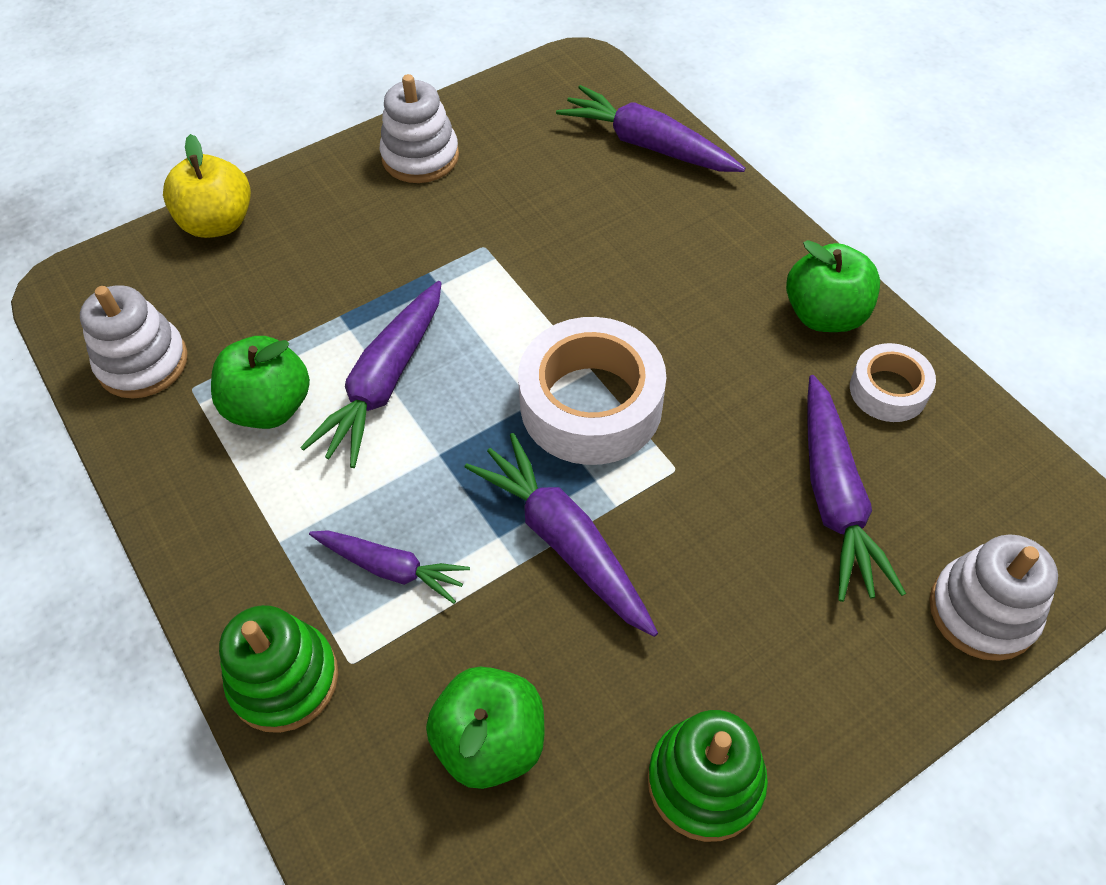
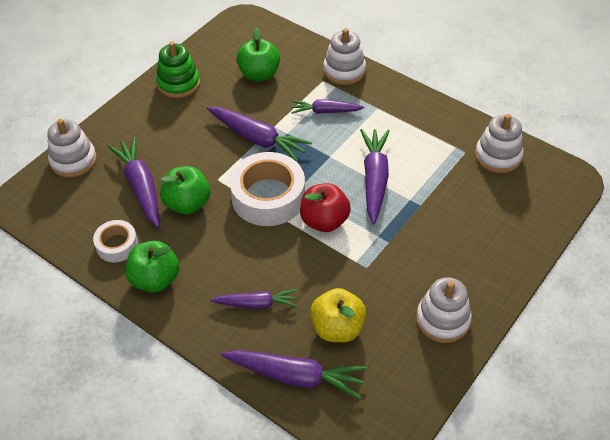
camera: 160 degrees right, 5 degrees down
(218, 223) = (528, 237): yellow apple -> yellow apple (337, 328)
(269, 407) = (421, 154): green apple -> green apple (187, 204)
(284, 679) = (344, 71): green stacking toy -> white stacking toy
(512, 333) = (324, 221): none -> red apple
(670, 239) = (257, 304): none -> purple carrot

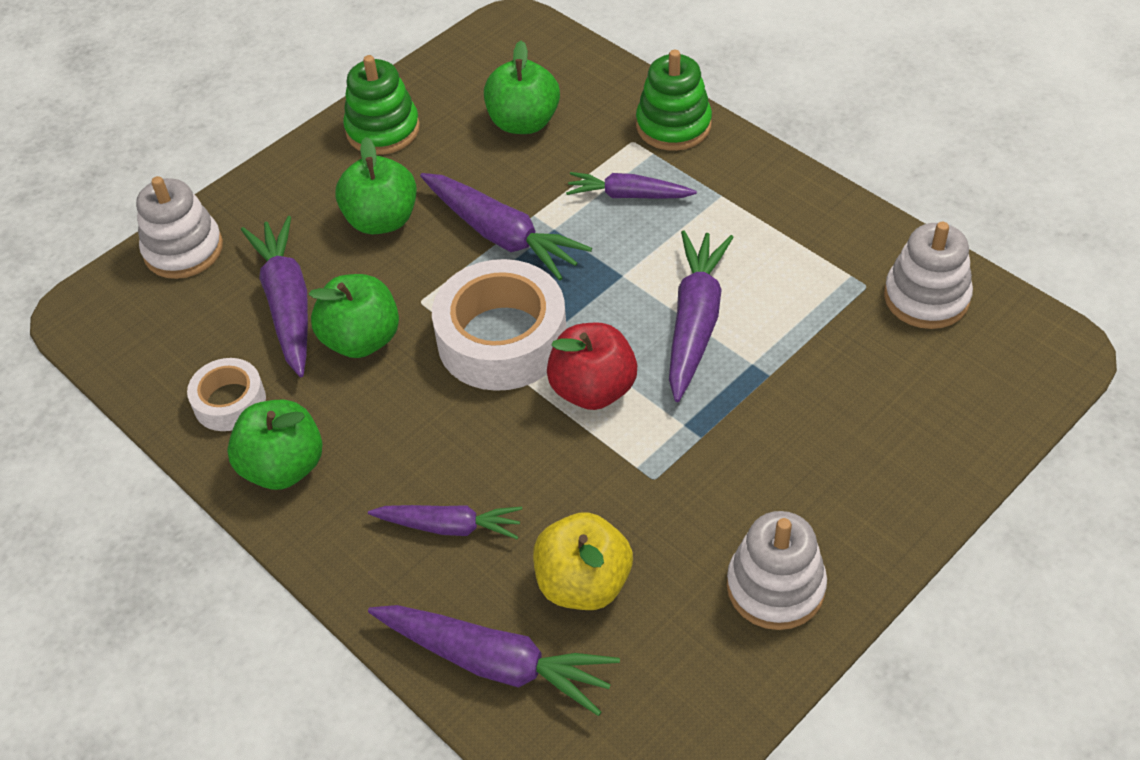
camera: 10 degrees right, 0 degrees up
(187, 135) = (382, 220): none -> green apple
(344, 71) = (673, 125): white stacking toy -> green stacking toy

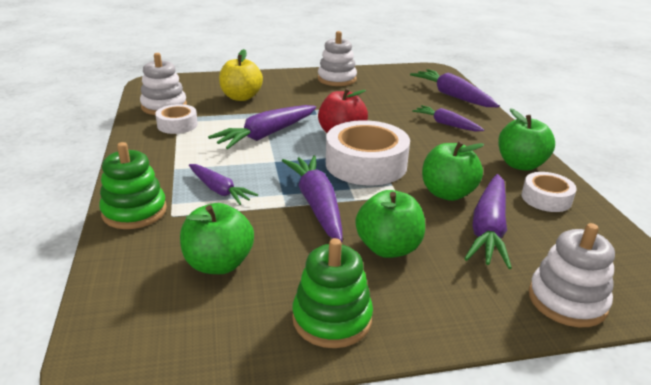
camera: 150 degrees left, 20 degrees down
(583, 583) = (403, 98): yellow apple -> yellow apple (241, 97)
(840, 269) = (177, 125): none -> white tape

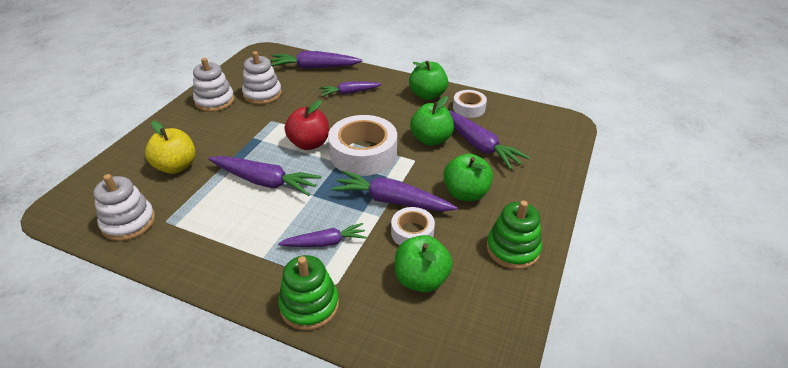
camera: 55 degrees left, 10 degrees up
(177, 125) = (181, 227): white tape -> white tape (412, 232)
(266, 135) = (265, 182): purple carrot -> purple carrot turned 60 degrees counterclockwise
(567, 300) = (555, 156): white stacking toy -> white stacking toy (262, 94)

